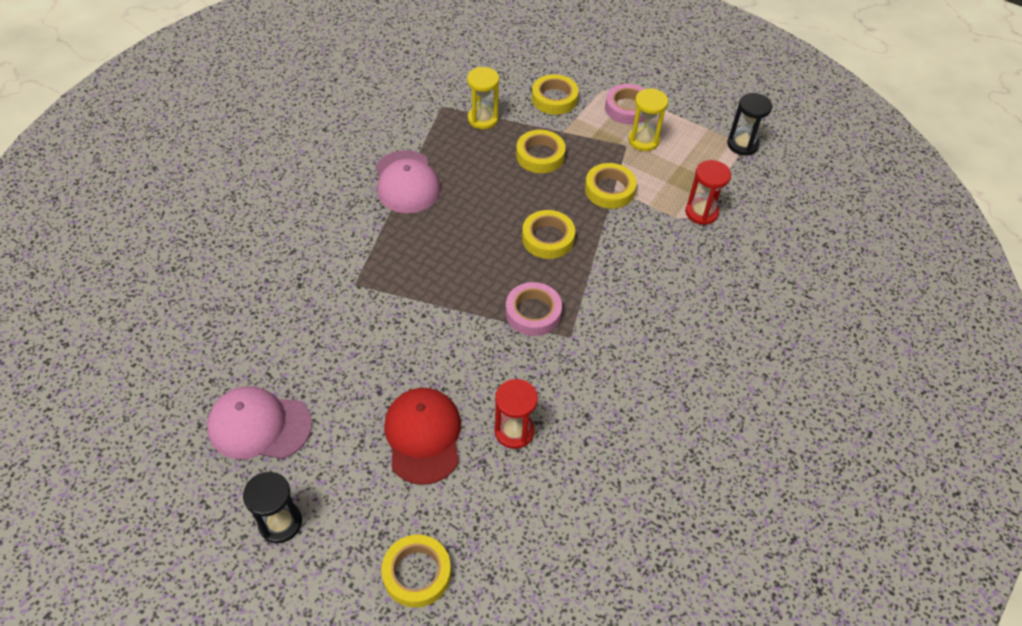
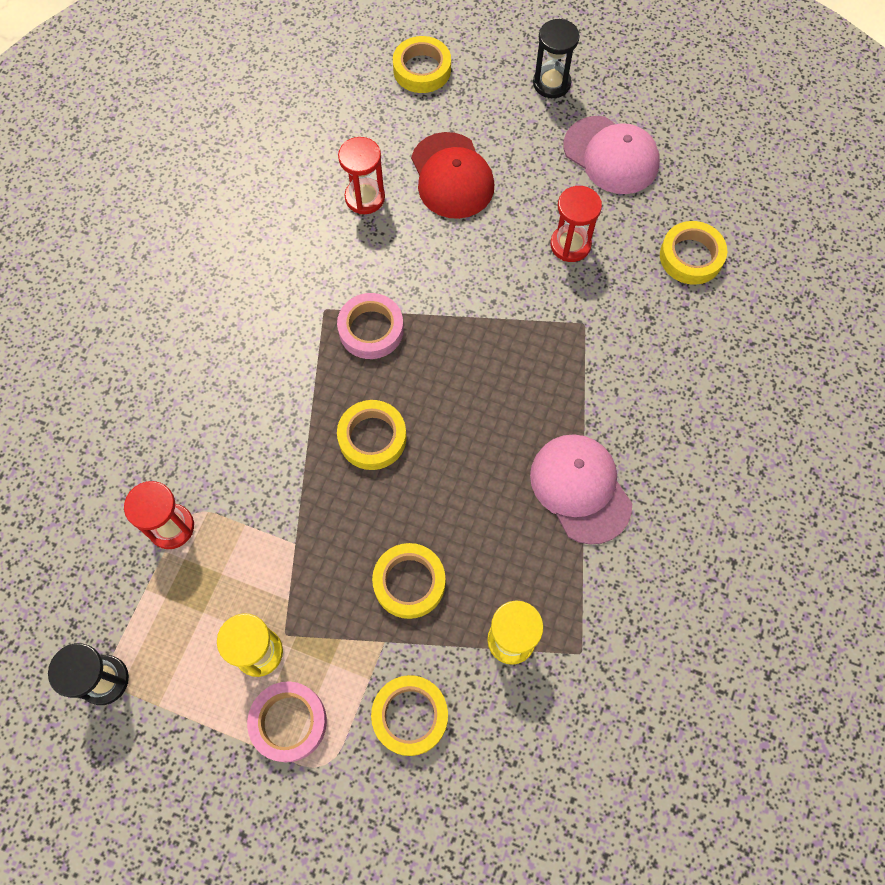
camera: 170 degrees right, 15 degrees up
(259, 425) = (611, 155): pink cap -> pink cap turned 45 degrees clockwise
(338, 348) = (570, 245): none -> red hourglass
(609, 190) = (301, 539): yellow tape -> yellow tape (691, 257)

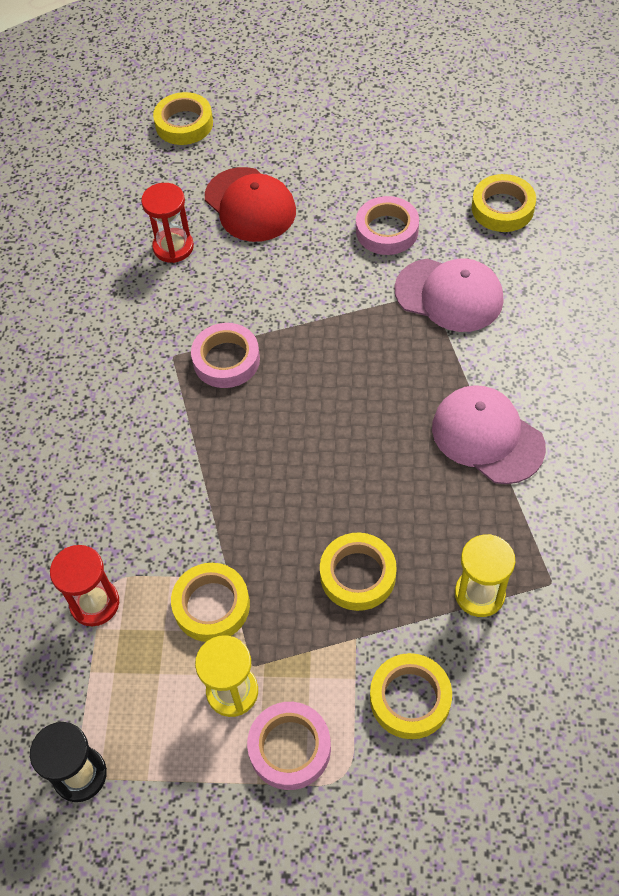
camera: 15 degrees left, 10 degrees down
(372, 438) = (267, 455): yellow tape -> yellow tape (211, 605)
(551, 83) = (311, 102): black hourglass -> none
(570, 245) = (387, 230): red hourglass -> pink tape
(611, 155) = (392, 146): pink cap -> pink cap (449, 295)

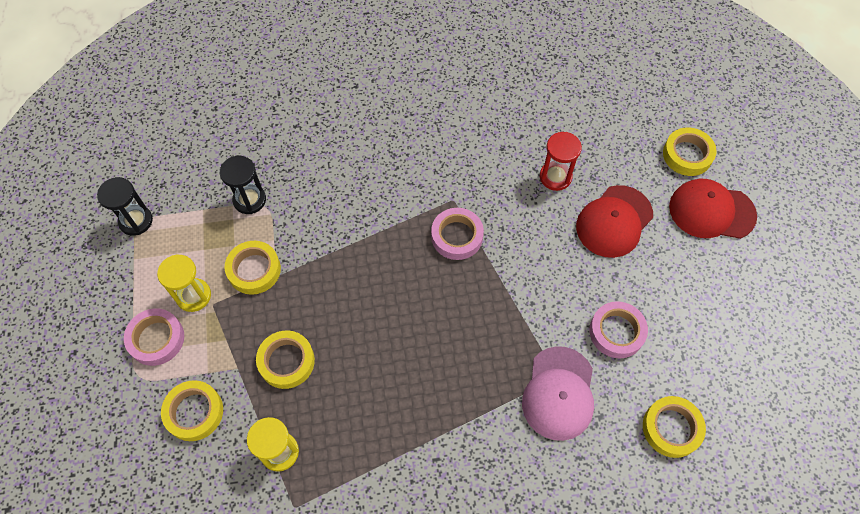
camera: 75 degrees right, 5 degrees up
(95, 603) = (249, 200): red hourglass -> black hourglass
(262, 120) = (711, 211): none -> red cap
(487, 437) = (420, 442): pink cap -> none

